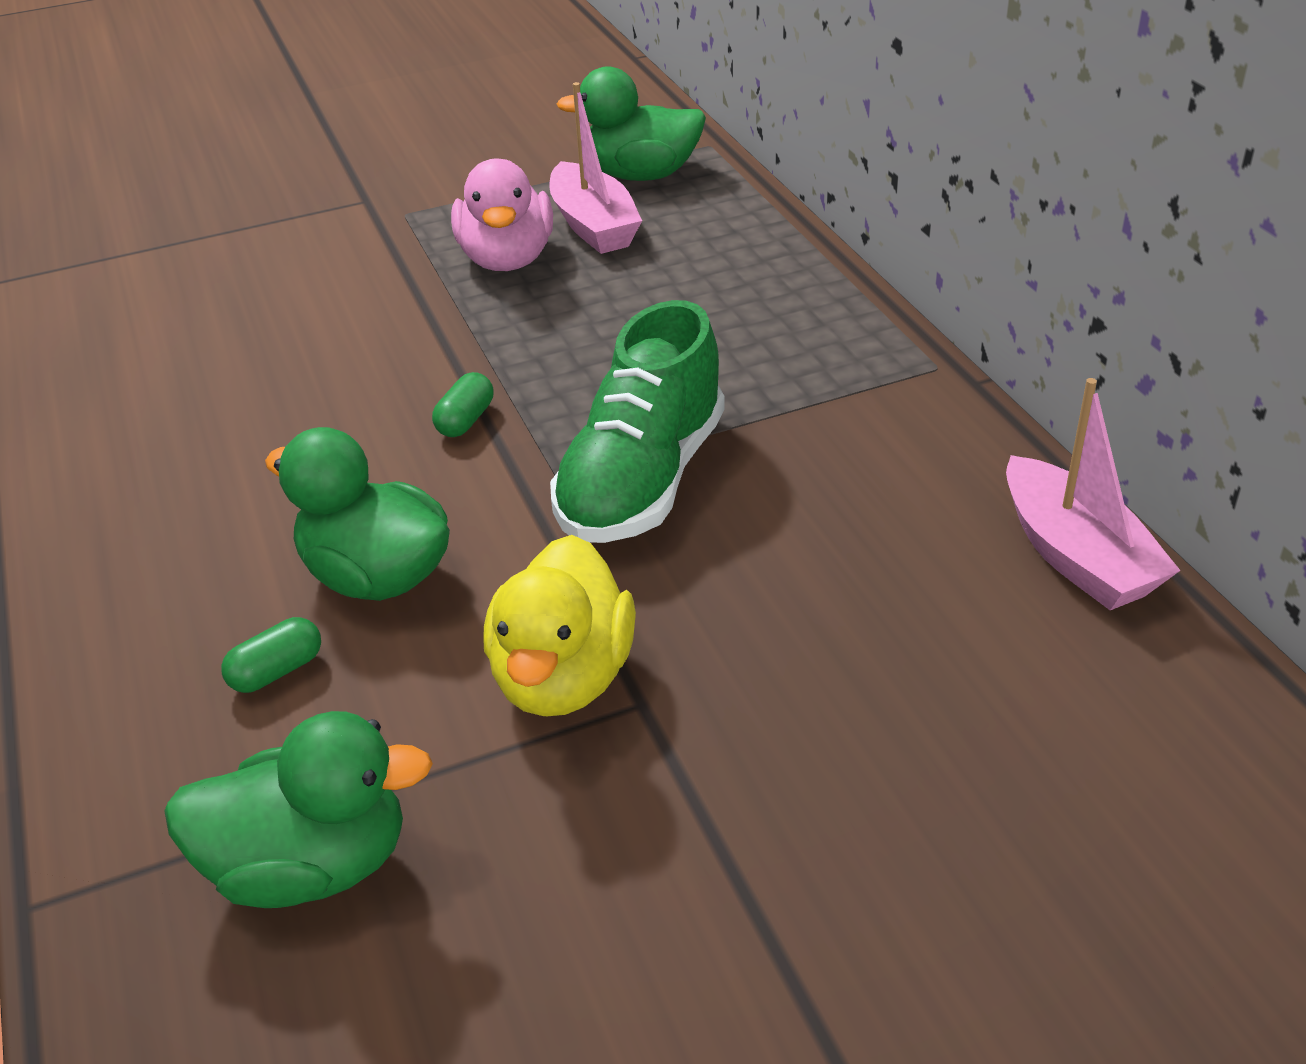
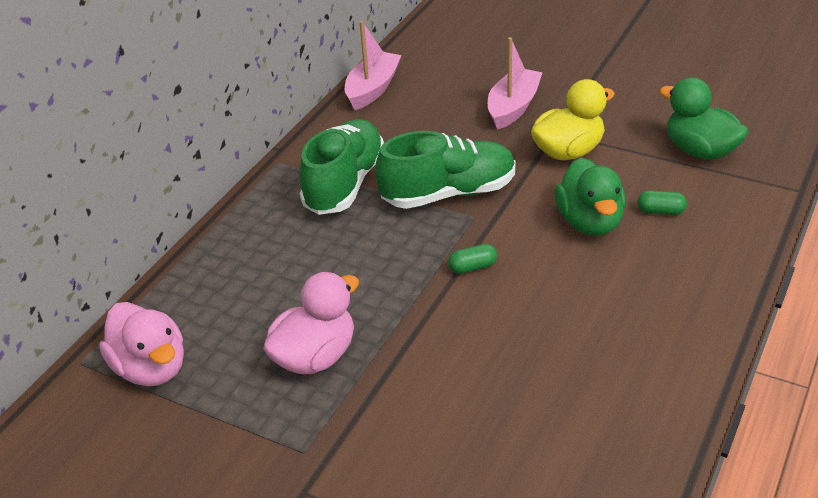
camera: 130 degrees left, 0 degrees up
(593, 226) = (240, 346): pink boat -> pink boat (513, 107)
(641, 175) = (151, 368): green duck -> pink duck
(799, 401) = (345, 184): none -> green shoe

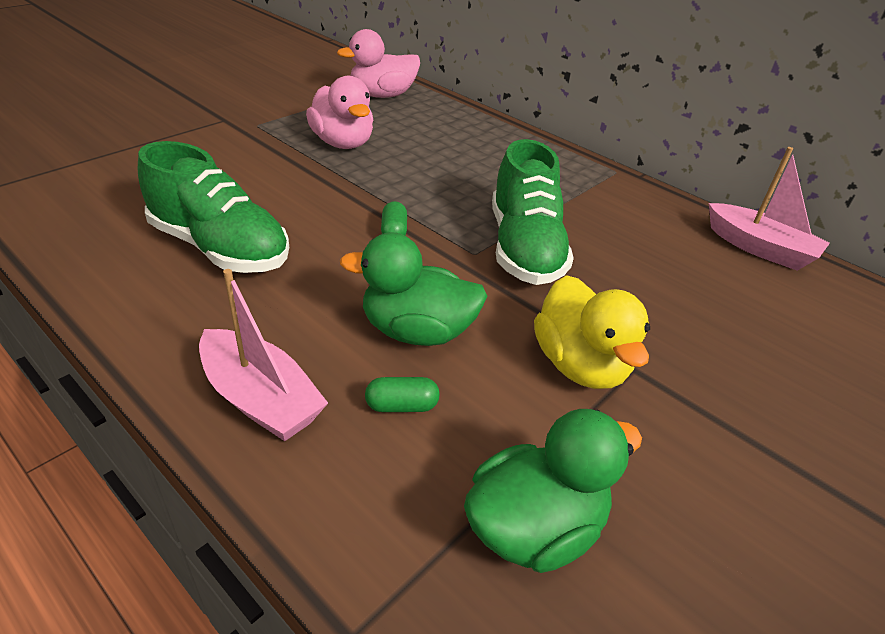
camera: 100 degrees right, 0 degrees up
(345, 184) = (567, 196): green shoe -> green shoe (220, 248)
(513, 107) = (707, 348): pink boat -> pink boat (261, 399)
(660, 211) = (401, 406): green capsule -> green capsule turned 60 degrees clockwise

